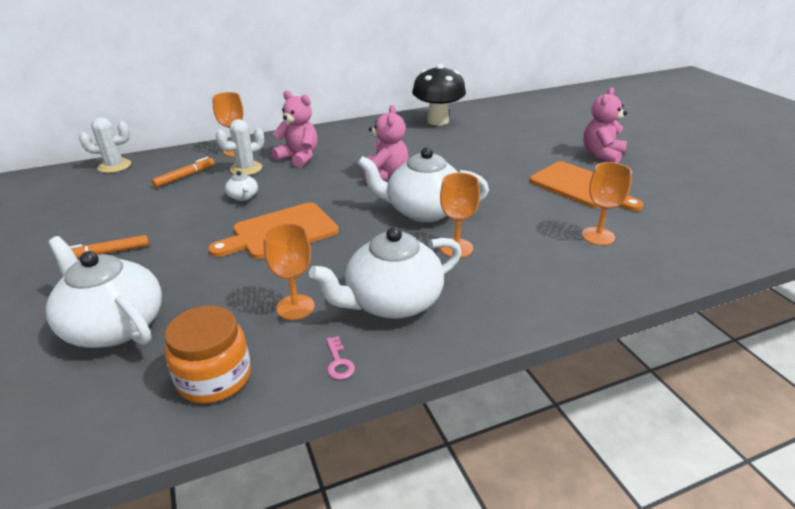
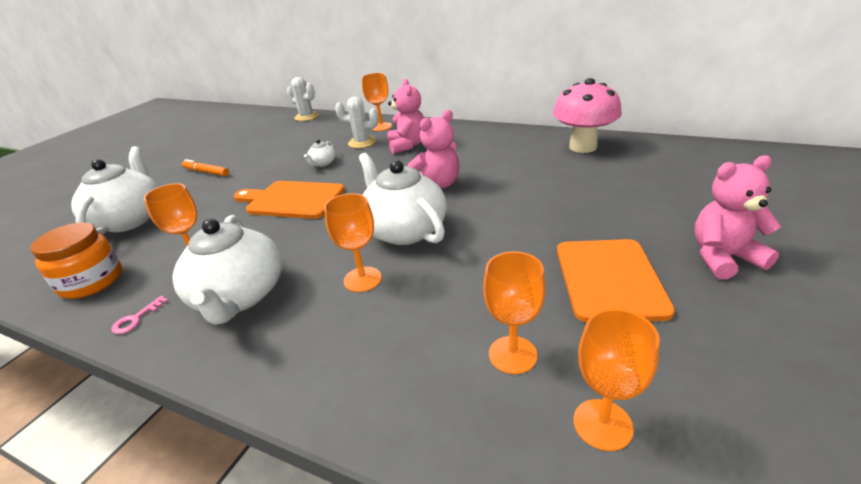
camera: 50 degrees right, 0 degrees up
(185, 176) = (323, 136): orange marker -> none
(392, 302) = (239, 296): white teapot -> white teapot turned 120 degrees counterclockwise
(438, 121) = (582, 147): black mushroom -> pink mushroom
(669, 239) = (602, 424): none -> orange goblet

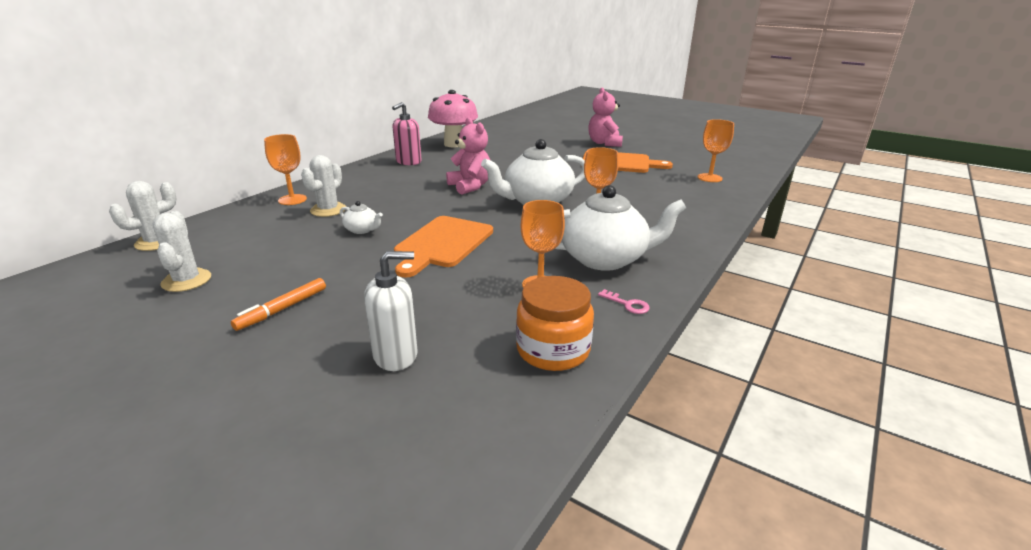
camera: 85 degrees left, 5 degrees down
(130, 219) = (396, 355): white teapot -> white soap dispenser
(253, 139) = (186, 280): none -> white cactus
(408, 145) = (369, 191): pink teddy bear -> none
(497, 141) = (408, 162): none -> pink soap dispenser
(512, 354) = (670, 186): orange goblet -> none

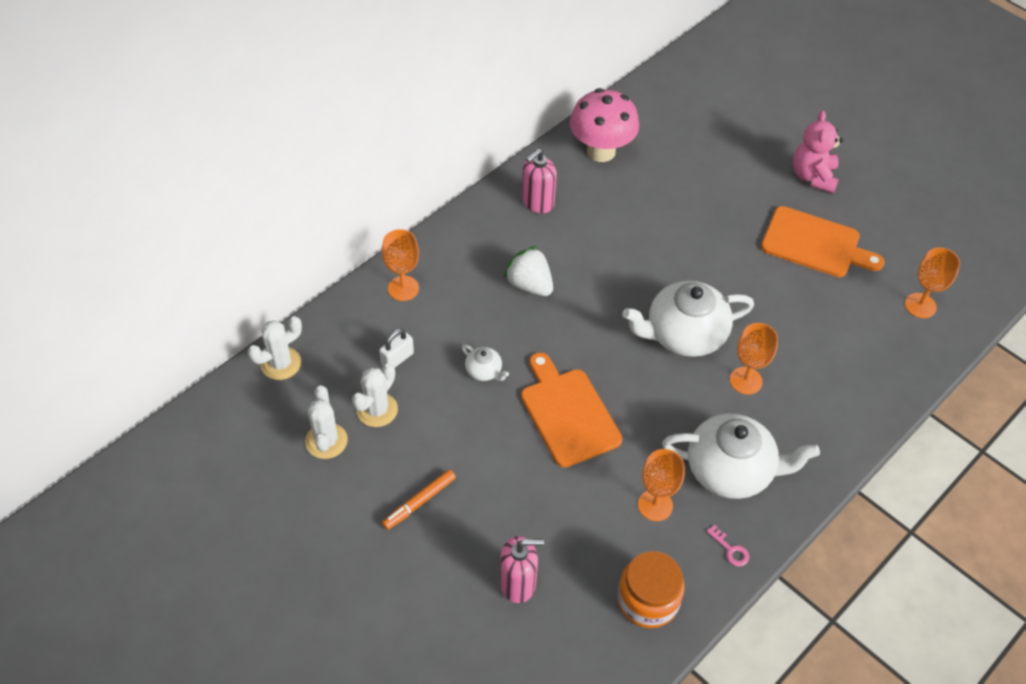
camera: 10 degrees right, 25 degrees up
(278, 230) = (397, 359): none -> white padlock
(328, 210) = (445, 320): white cactus -> white cactus (377, 410)
(396, 355) = (518, 583): white soap dispenser -> pink soap dispenser
(403, 191) = (529, 285): none -> white strawberry
(442, 244) = (568, 413): orange cutting board -> orange cutting board turned 120 degrees clockwise
(470, 186) = (610, 285): pink teddy bear -> none

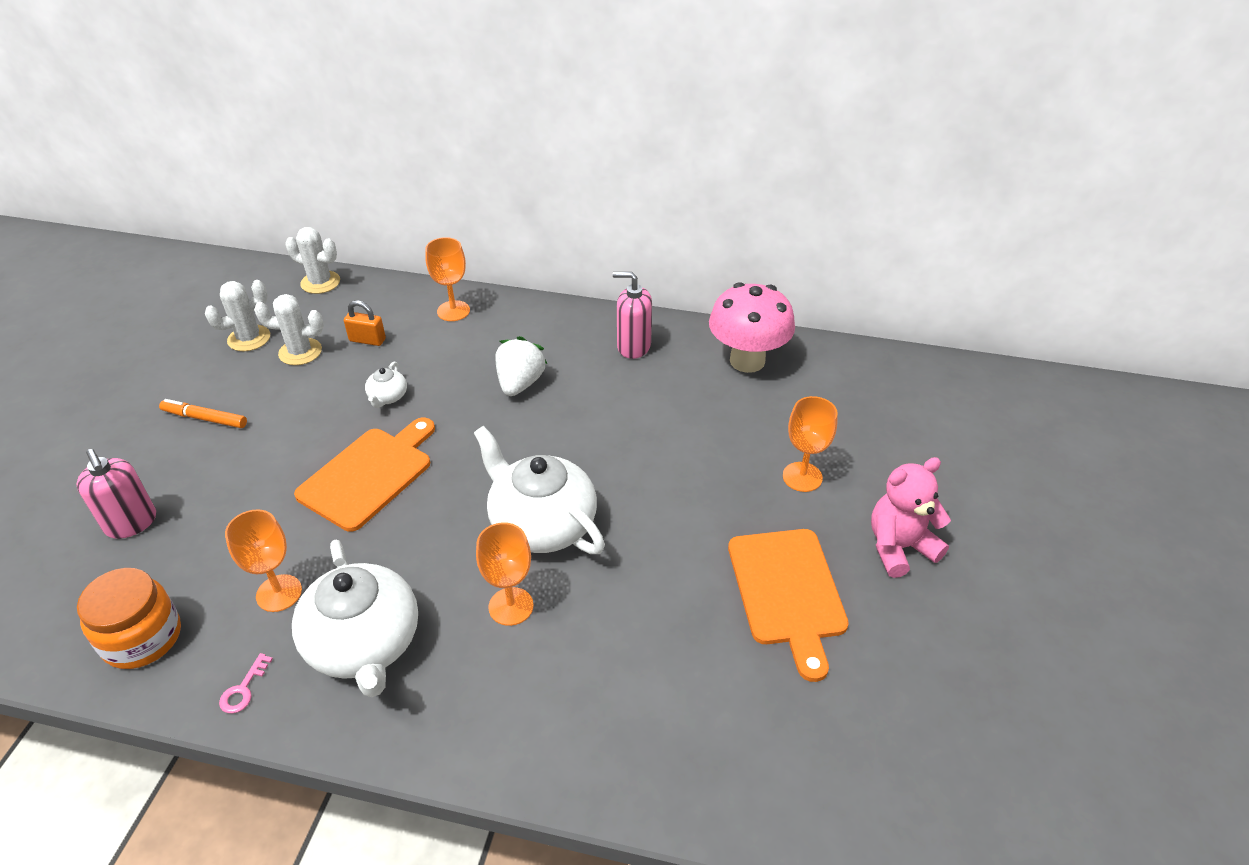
camera: 60 degrees right, 10 degrees down
(397, 359) = (367, 340): white padlock -> orange padlock
(920, 305) = (783, 755): orange goblet -> orange goblet (802, 477)

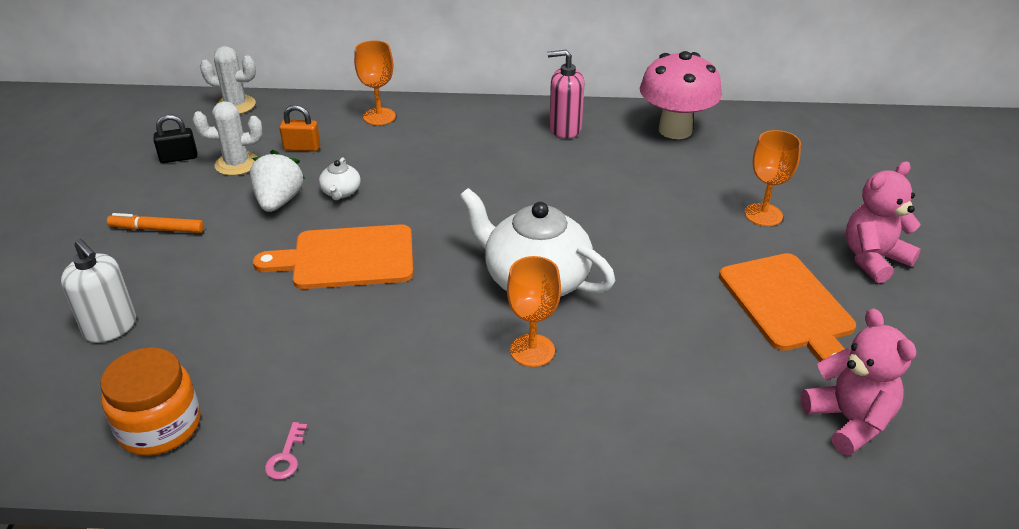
camera: 10 degrees left, 5 degrees down
(131, 523) = (110, 327): pink soap dispenser -> white soap dispenser
(249, 338) = (179, 158): white cactus -> black padlock
(279, 593) = (292, 369): orange goblet -> none
(364, 644) = (397, 401): white teapot -> none
(369, 475) = (347, 258): orange cutting board -> orange cutting board turned 120 degrees counterclockwise
(520, 383) = (468, 168): white strawberry -> white strawberry (279, 201)
(799, 737) = (849, 421): none -> pink teddy bear

